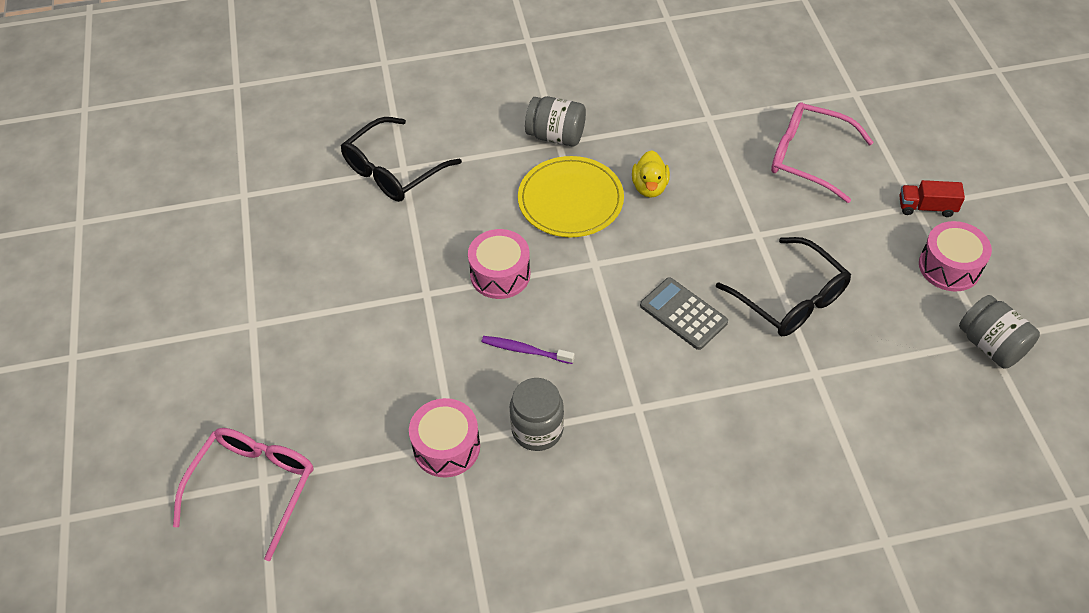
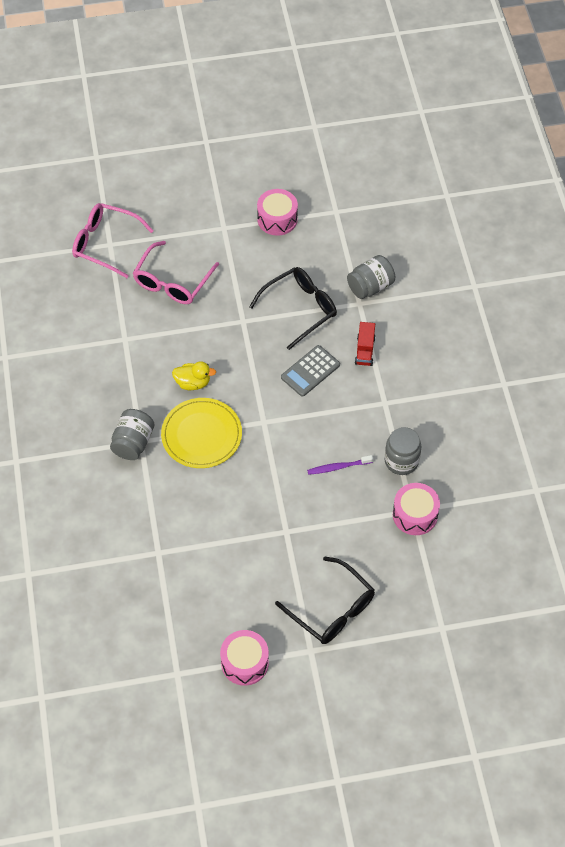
camera: 90 degrees left, 5 degrees up
(254, 487) = (447, 633): pink glasses -> pink glasses (105, 243)
(393, 171) = (160, 560): black glasses -> black glasses (332, 609)
(500, 274) = (270, 482): pink drum -> pink drum (245, 662)
(525, 350) = (338, 467): purple toothbrush -> purple toothbrush turned 60 degrees clockwise
(926, 207) = (225, 222): red truck -> red truck (365, 350)
(991, 345) = (340, 210): grey jar -> grey jar (370, 286)

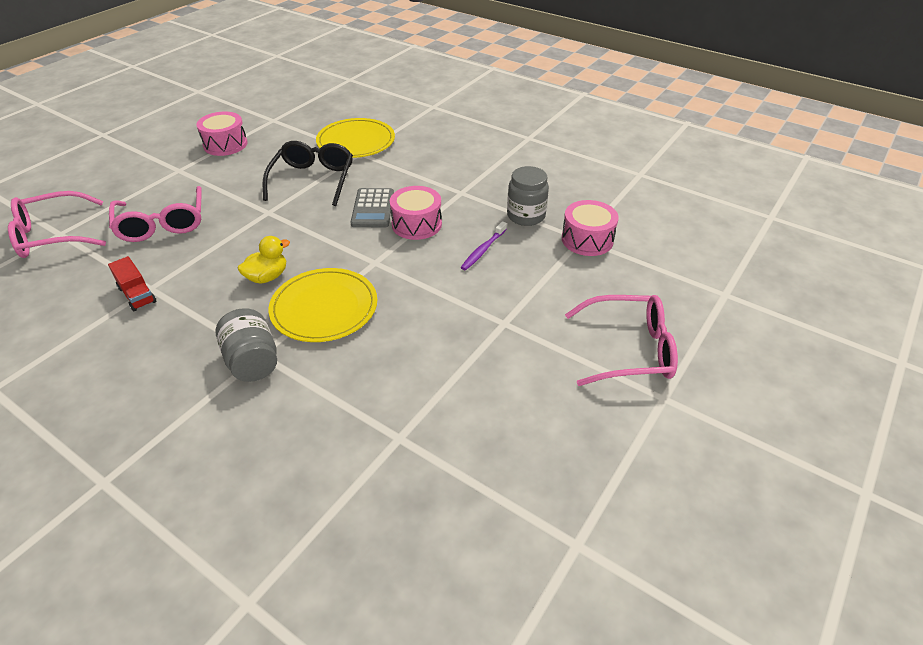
camera: 45 degrees left, 15 degrees down
(245, 662) = (625, 464): pink drum -> pink drum (416, 224)
(332, 609) = (629, 349): black glasses -> pink glasses
(365, 350) = (401, 174): red truck -> red truck (137, 295)
(370, 286) = (356, 141): grey jar -> yellow plate

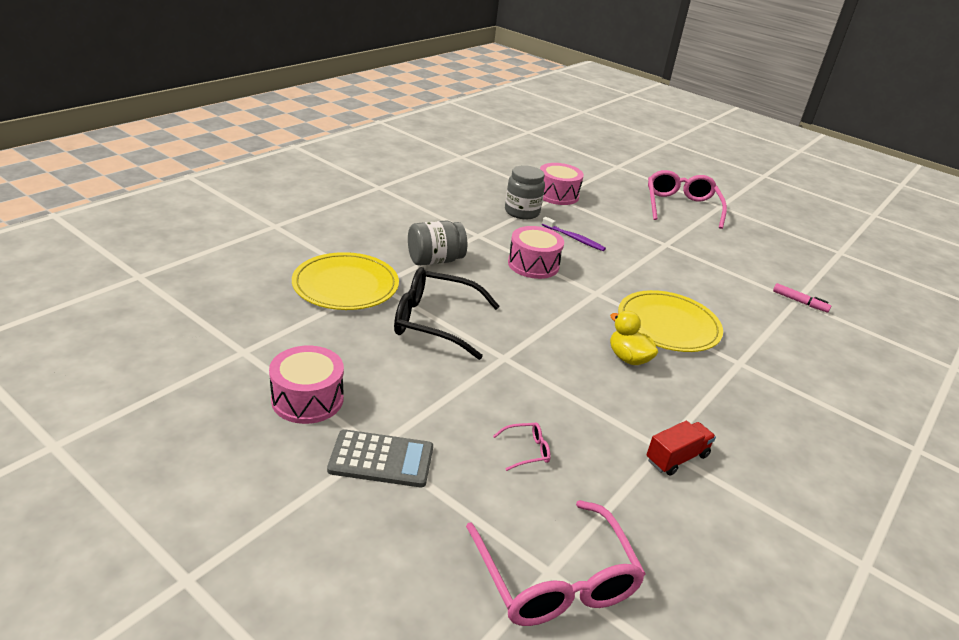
camera: 90 degrees left, 10 degrees down
(162, 224) = (527, 450): pink glasses -> pink glasses, size x0.42
(252, 361) = (750, 367): grey jar -> grey jar (435, 260)
(372, 208) = (503, 286): grey calculator -> grey calculator (381, 459)
(394, 440) = (799, 302): none -> pink marker

